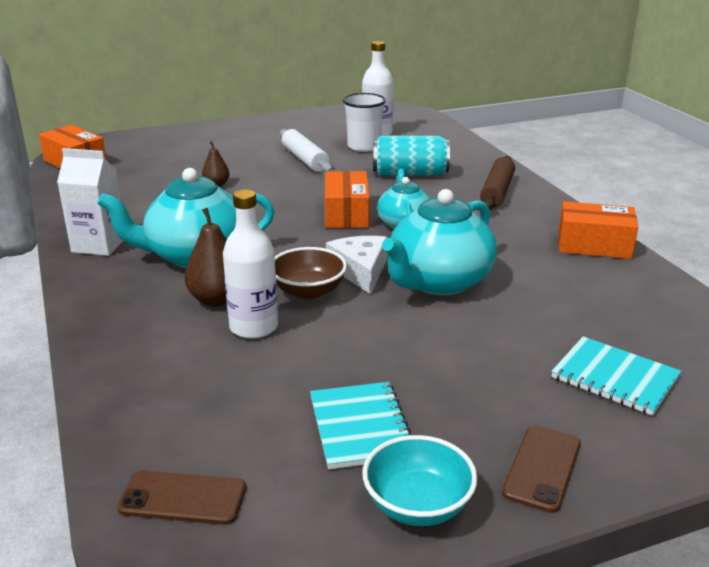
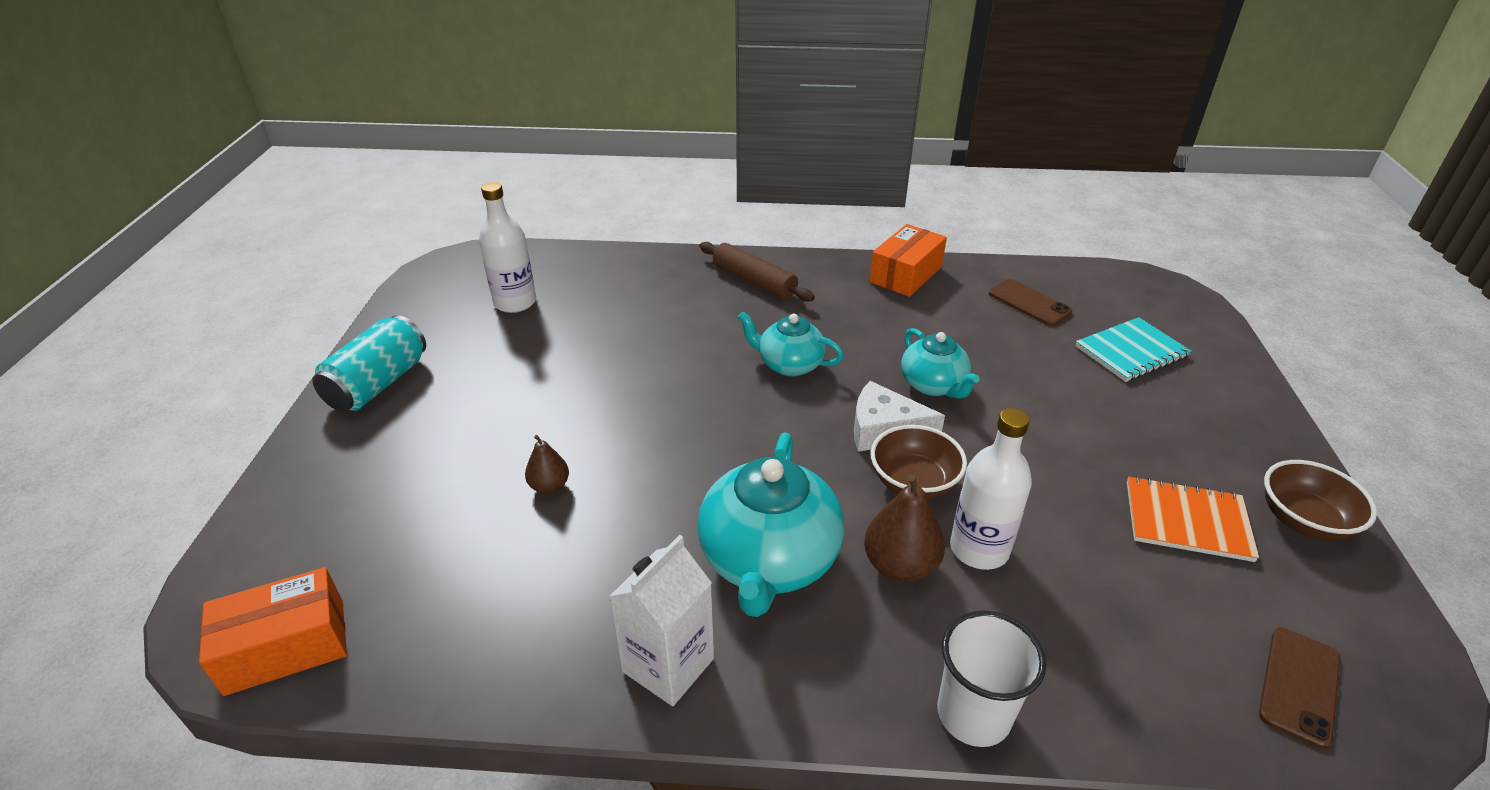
camera: 65 degrees left, 10 degrees up
(305, 159) = (539, 382): white rolling pin -> none
(346, 214) = (734, 397): orange box -> none
(360, 427) = (1187, 521): turquoise notebook -> orange notebook
(363, 146) = (545, 324): white cup -> white cup (973, 714)
(409, 174) = (660, 318): turquoise can -> turquoise can (378, 384)
(418, 505) = (1303, 520): turquoise bowl -> brown bowl
(438, 282) = (933, 385): turquoise teapot -> turquoise teapot, size x0.59
(542, 468) = (1252, 435): brown phone -> brown phone (1029, 303)

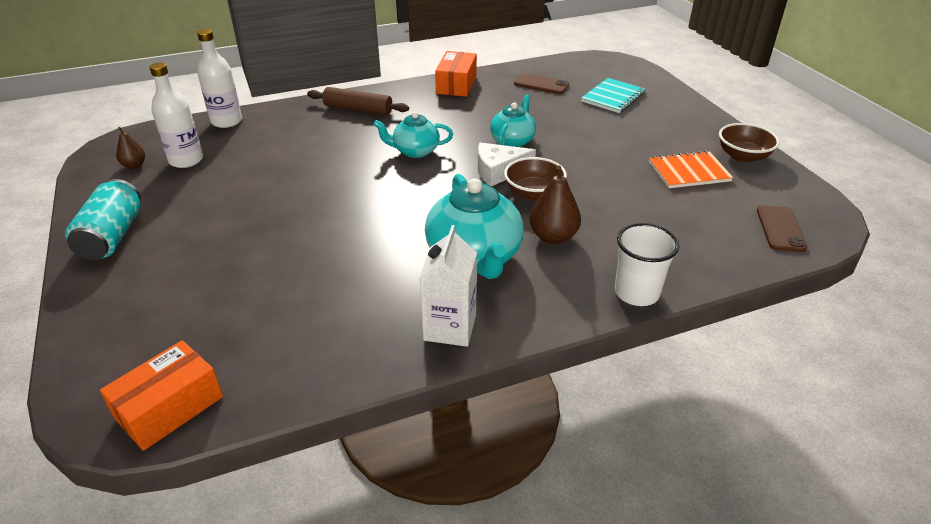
camera: 25 degrees left, 0 degrees up
(549, 486) = (299, 260): brown pear -> brown pear (134, 165)
(933, 385) = (512, 141): turquoise teapot -> turquoise teapot turned 105 degrees counterclockwise
(979, 549) = (591, 216): white bottle -> white bottle (226, 121)

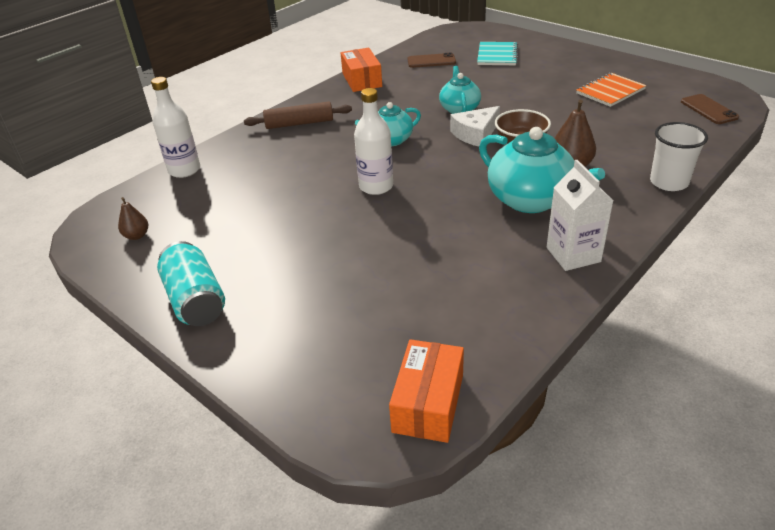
camera: 25 degrees left, 0 degrees up
(186, 160) = (186, 214): white bottle -> white bottle (376, 186)
(743, 156) = (633, 70): brown bowl -> none

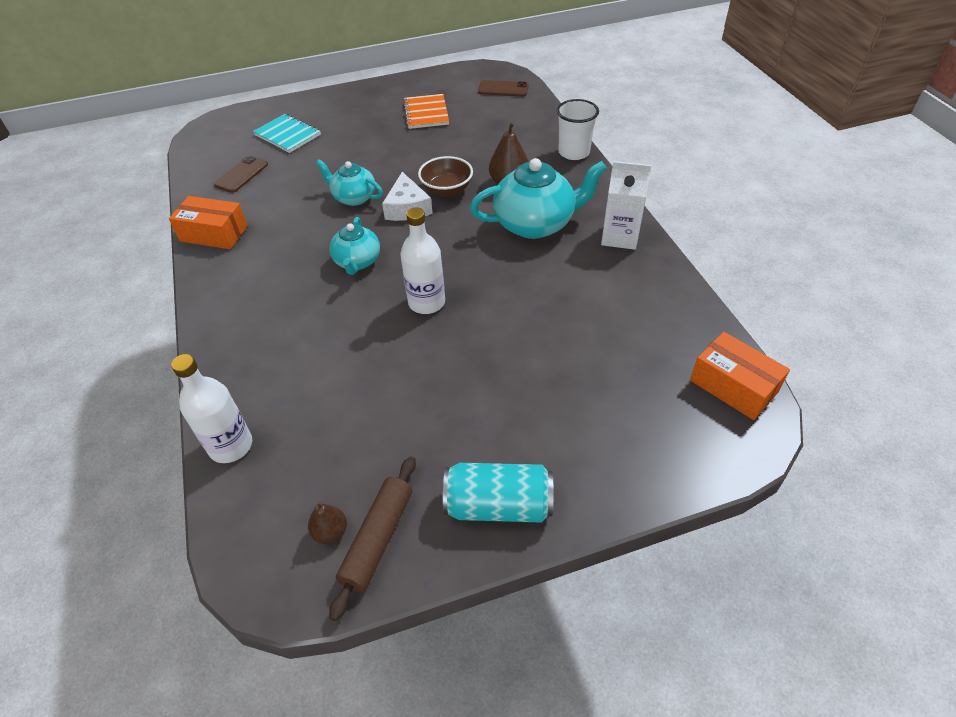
camera: 60 degrees left, 10 degrees up
(299, 123) = (245, 312): brown rolling pin -> brown rolling pin (377, 539)

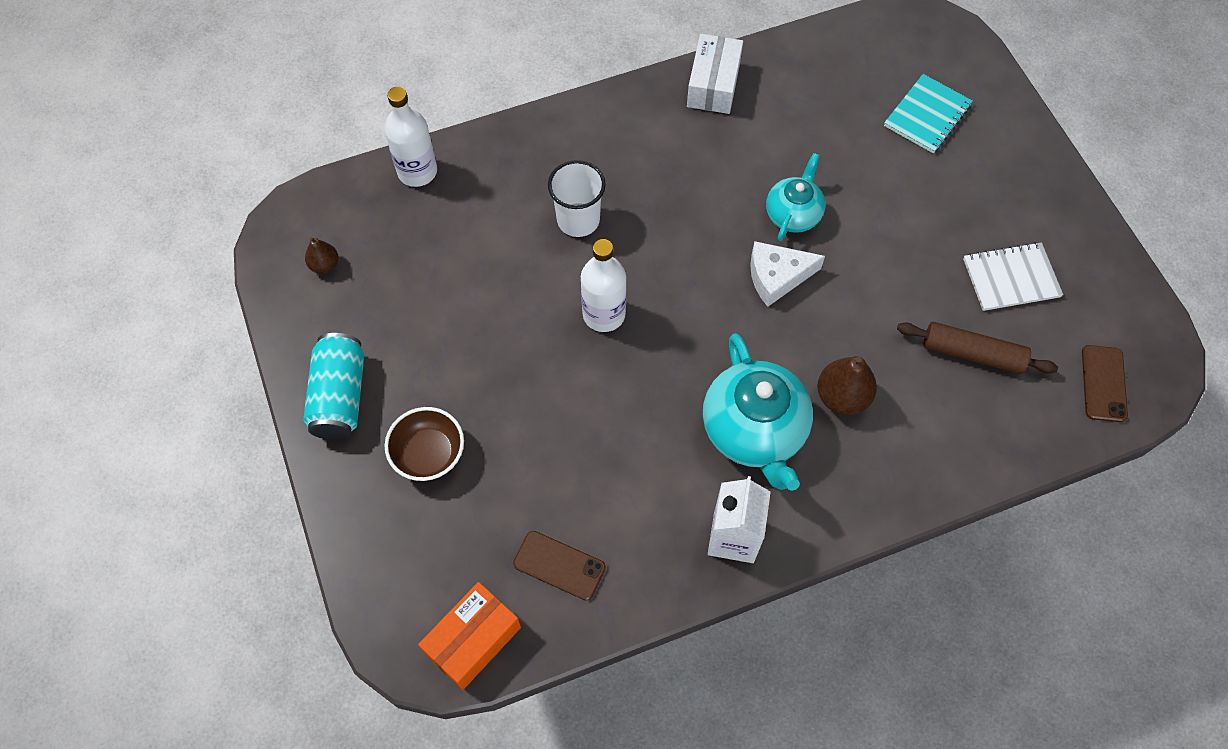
camera: 85 degrees right, 15 degrees up
(214, 233) = (713, 84): orange box -> white box
(241, 175) = (830, 84): brown phone -> brown phone (559, 565)
(357, 262) = (670, 236): turquoise teapot -> none
(377, 539) = (315, 302): brown rolling pin -> brown rolling pin (972, 353)
(426, 113) = (1011, 278): orange notebook -> white notebook
(447, 190) = (820, 320): brown bowl -> brown bowl (428, 454)
(574, 152) = (930, 486): white cup -> white cup (578, 220)

